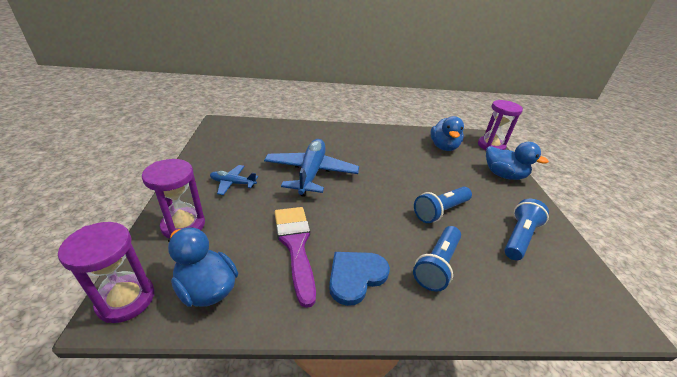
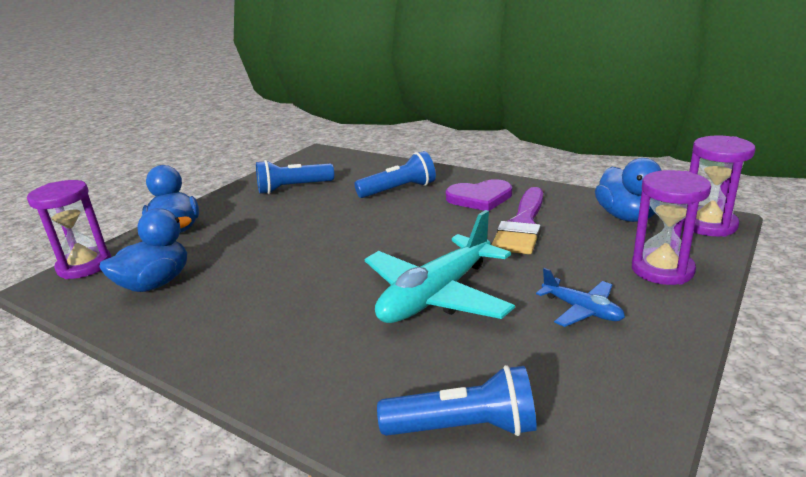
camera: 140 degrees left, 10 degrees down
(311, 173) = (436, 295): blue plane -> turquoise plane
(356, 276) = (480, 198): blue heart -> purple heart
(440, 211) = (327, 217): blue flashlight -> blue flashlight (464, 427)

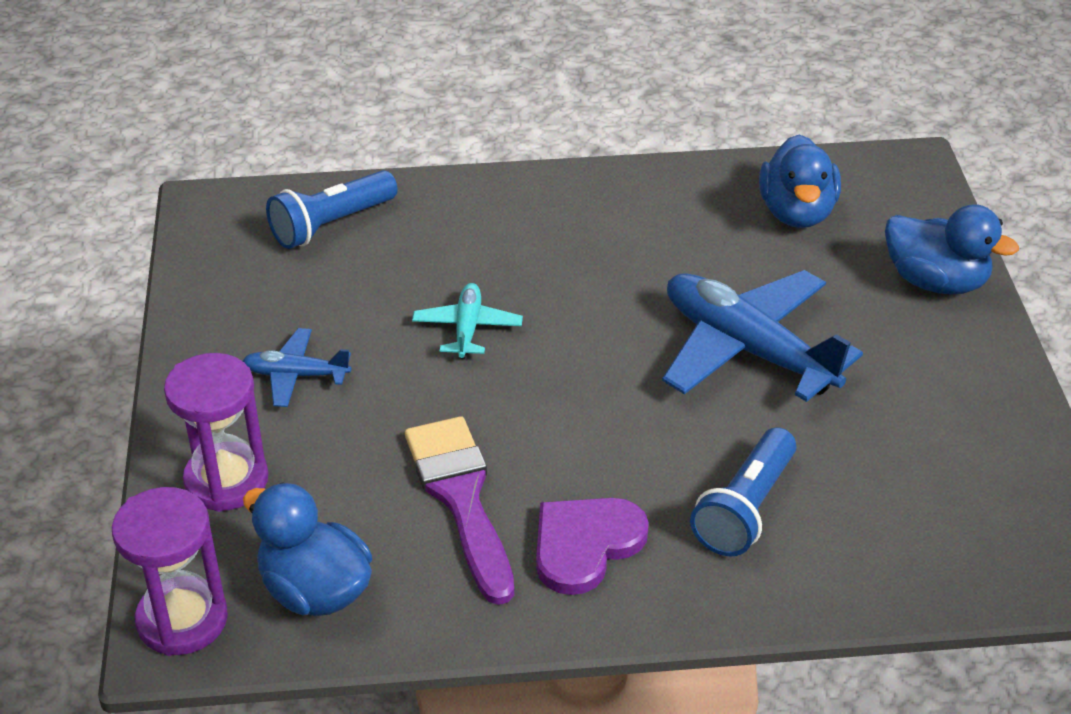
camera: 140 degrees right, 15 degrees up
(84, 266) = (925, 194): purple hourglass -> none
(293, 188) = (930, 435): blue flashlight -> none
(305, 234) = (748, 349): none -> blue plane
(436, 295) = (467, 328): turquoise plane -> turquoise plane, size x0.50

